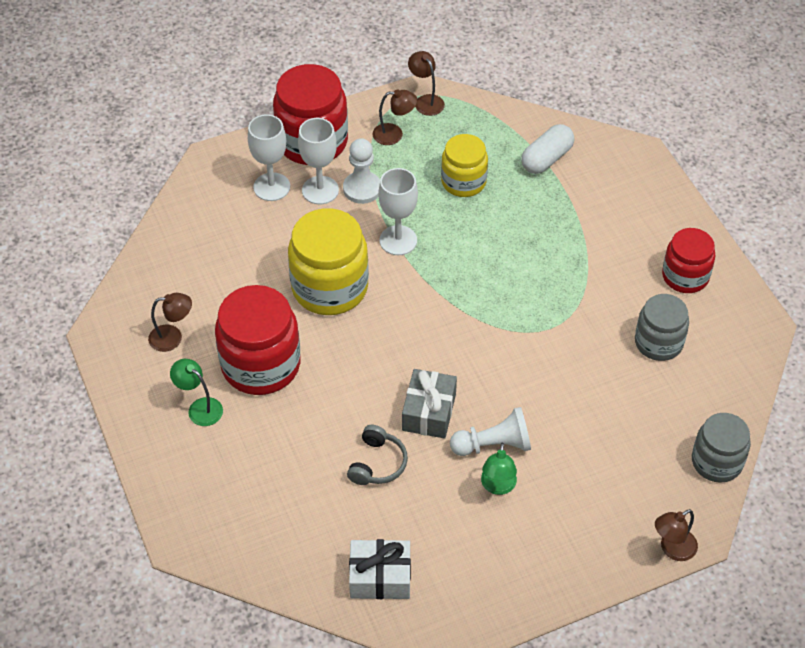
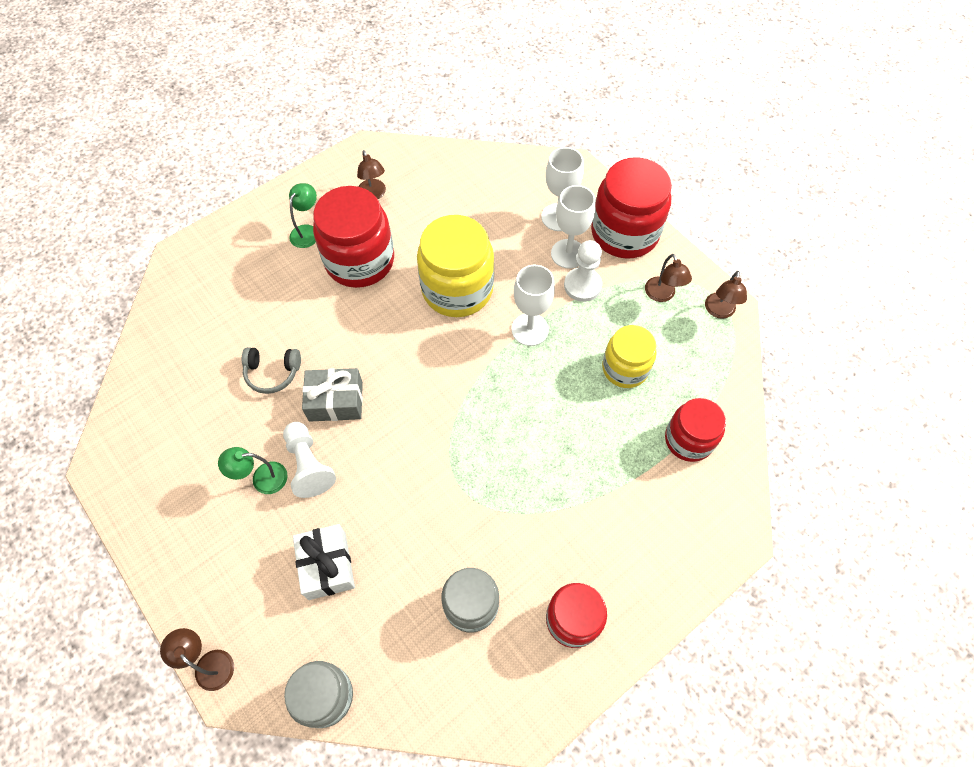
camera: 75 degrees right, 10 degrees up
(380, 577) = (156, 403): white gift -> white gift (327, 565)
(426, 101) = (719, 311): brown lamp -> brown lamp turned 150 degrees clockwise
(546, 159) = (688, 440): white capsule -> red jar

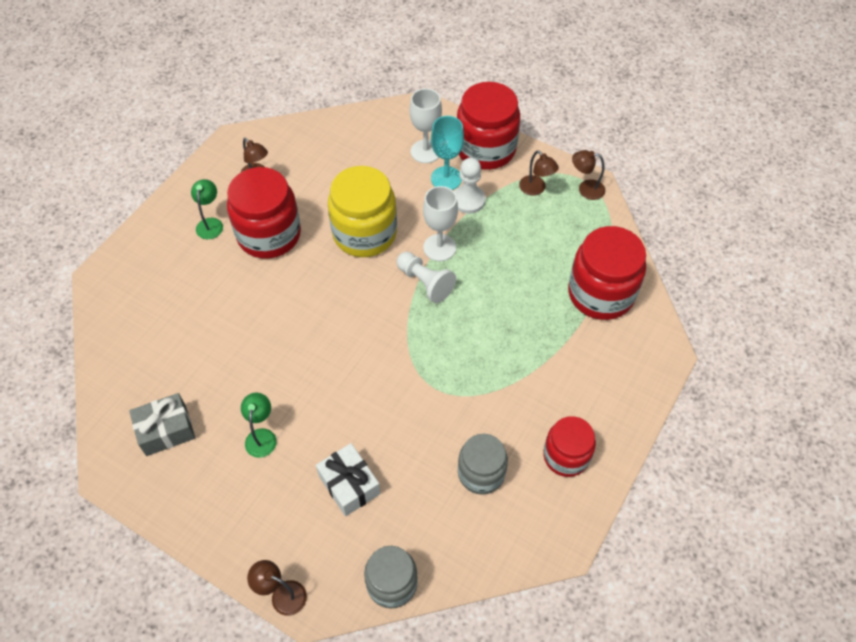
camera: 20 degrees left, 5 degrees down
(262, 479) = (262, 436): green lamp -> green lamp turned 120 degrees clockwise
(272, 373) = (232, 349): grey headphones -> none
(309, 465) = (298, 412): white pawn -> white pawn (425, 283)
(336, 401) = (299, 354): grey gift -> grey gift (166, 430)
(568, 254) = (446, 178): white goblet -> turquoise goblet
(625, 368) = (529, 255): yellow jar -> none
(688, 440) = (601, 293): red jar -> red jar, size x1.61
(719, 311) = (585, 189): brown lamp -> brown lamp turned 105 degrees clockwise

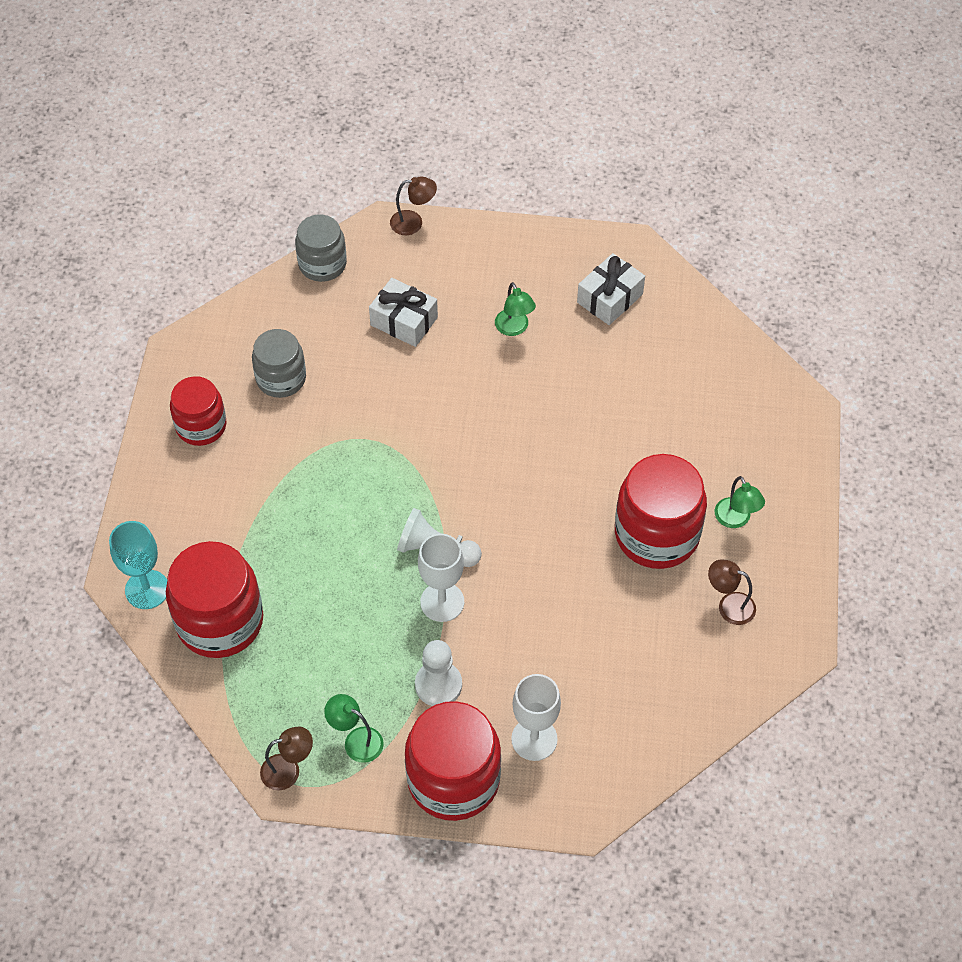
camera: 155 degrees right, 0 degrees up
(166, 430) = (610, 298): grey gift -> white gift
(364, 233) = (544, 583): yellow jar -> none
(446, 178) = (484, 707): turquoise goblet -> turquoise goblet (147, 589)
(536, 189) = (356, 740): brown lamp -> green lamp

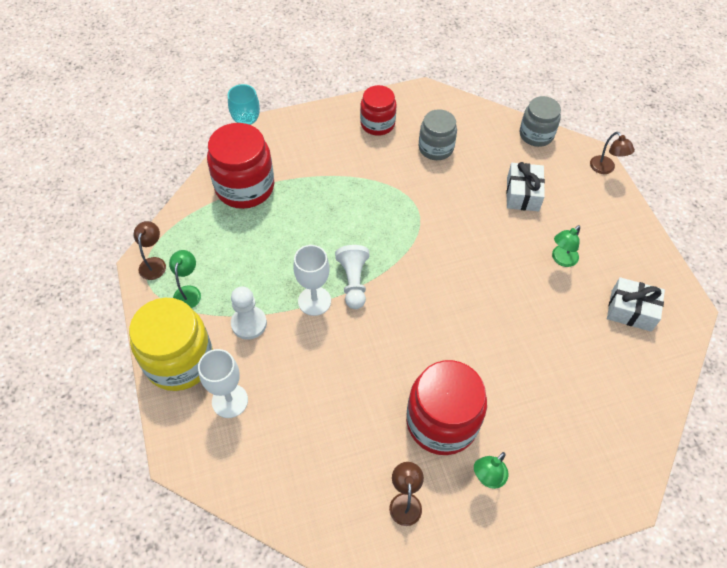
camera: 65 degrees right, 0 degrees up
(288, 770) = (154, 263): brown lamp -> brown lamp turned 135 degrees counterclockwise
(453, 779) = (179, 361): red jar -> yellow jar

